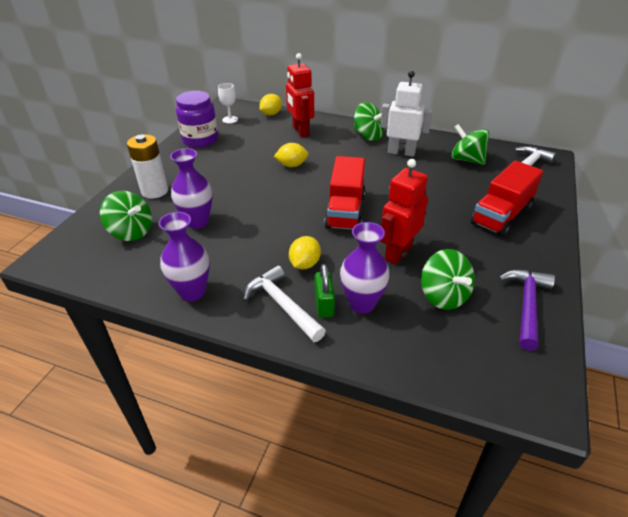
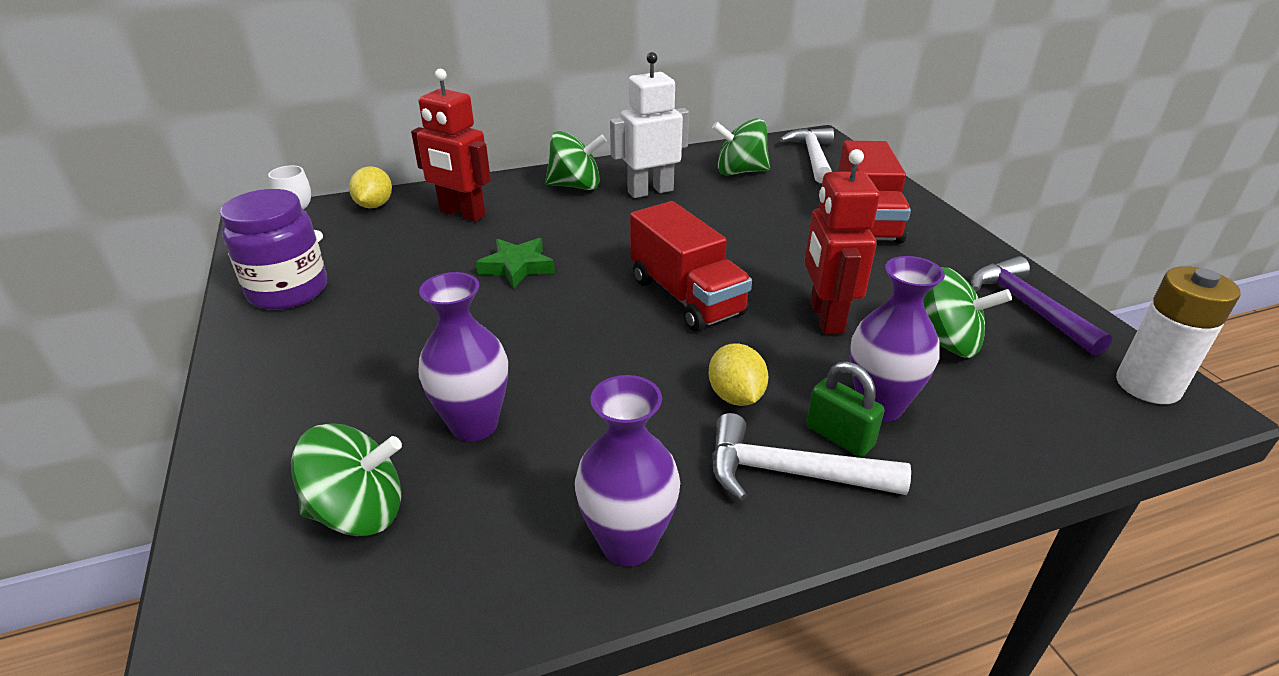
camera: 40 degrees left, 5 degrees down
(155, 191) = (309, 415): white battery -> white battery (1148, 385)
(292, 165) = (517, 267): yellow lemon -> green star

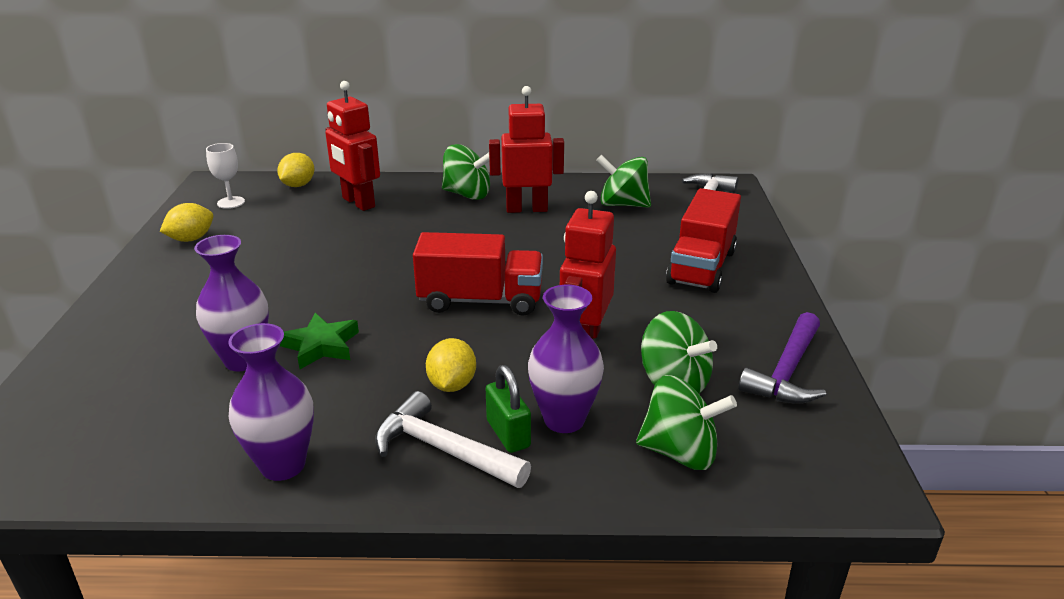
camera: 20 degrees right, 5 degrees down
(288, 290) = (191, 239): purple jar -> yellow lemon
(359, 512) = (127, 398): green spinning top -> green spinning top (680, 452)
(517, 267) = (366, 252): green star -> green star (321, 346)
(650, 191) = (526, 209): white robot -> red robot
(686, 296) = (480, 301): red truck -> red truck turned 75 degrees counterclockwise
(1028, 307) = (786, 371): purple hammer -> purple hammer turned 150 degrees counterclockwise
(1148, 385) = (836, 462): white battery -> none

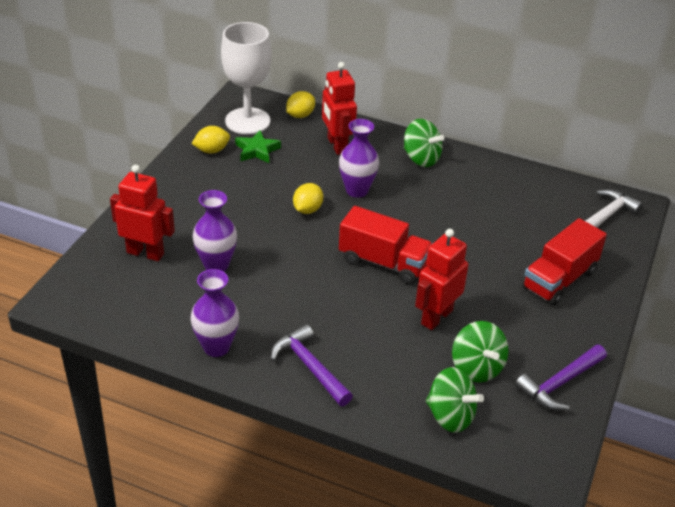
camera: 20 degrees right, 10 degrees up
(231, 202) = (247, 121): white goblet -> white goblet, size x2.24
(321, 346) = (266, 268): green star -> green star (257, 150)
(444, 449) = (310, 367): white hammer -> purple hammer
(452, 385) = (335, 323): yellow lemon -> yellow lemon (307, 209)
(508, 434) = (353, 369): green padlock -> none
(526, 209) = (459, 186): red robot -> red robot (145, 253)
(564, 420) = (391, 370): purple vase -> purple vase (357, 190)
(622, 204) = (536, 202): green spinning top -> none

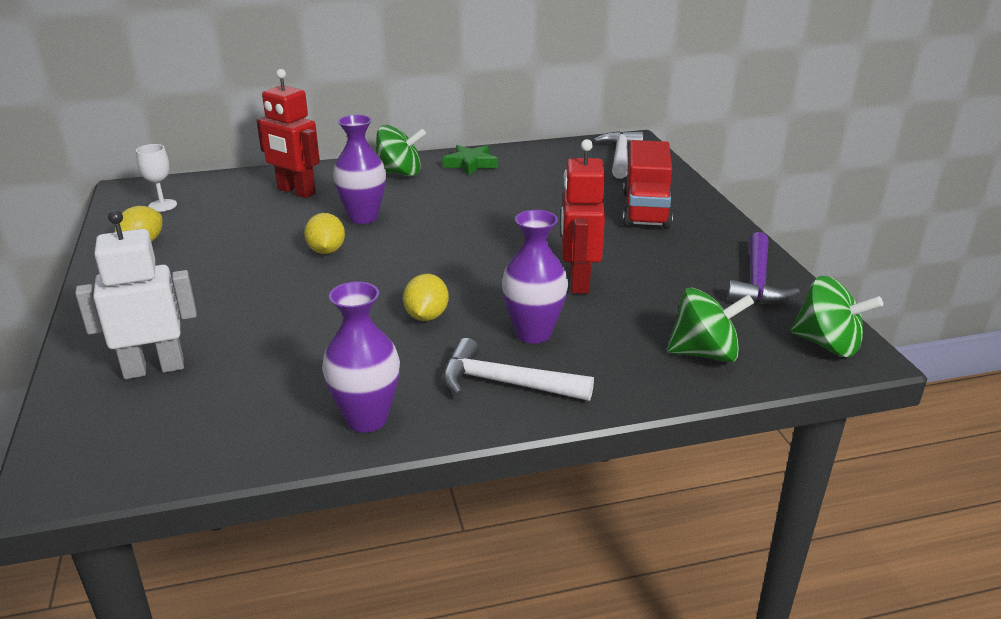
camera: 35 degrees left, 10 degrees down
(145, 253) = (154, 368): red robot -> white robot
(216, 265) = (270, 341): purple vase -> purple vase (533, 333)
(247, 121) = (162, 205): white goblet -> white goblet, size x0.45
(257, 150) = (204, 225): green star -> green star (471, 164)
(300, 115) = (224, 182): yellow lemon -> yellow lemon (426, 316)
(310, 367) = (506, 383): purple hammer -> white hammer
(383, 262) = (467, 261): red truck -> none
(476, 368) = (671, 303): green spinning top -> green spinning top (827, 344)

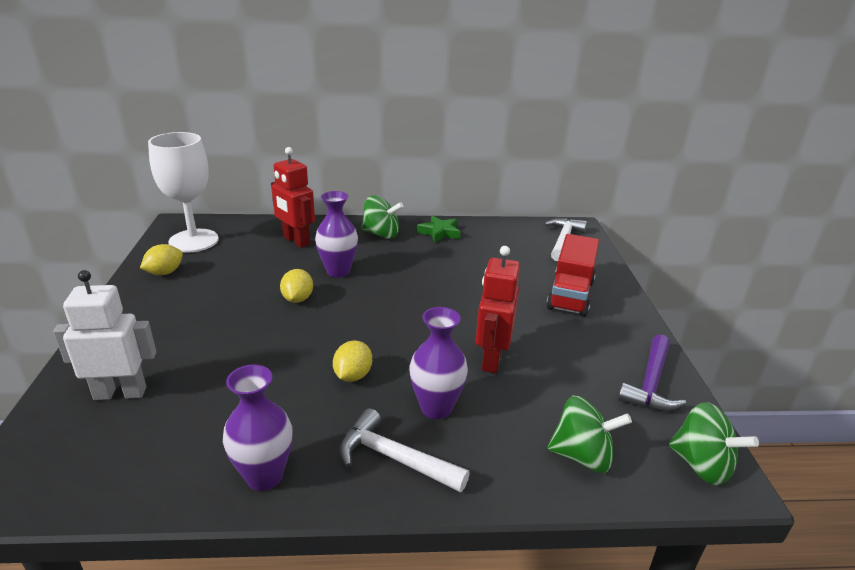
camera: 10 degrees right, 0 degrees up
(162, 205) = (194, 241): white goblet -> white goblet, size x2.24

